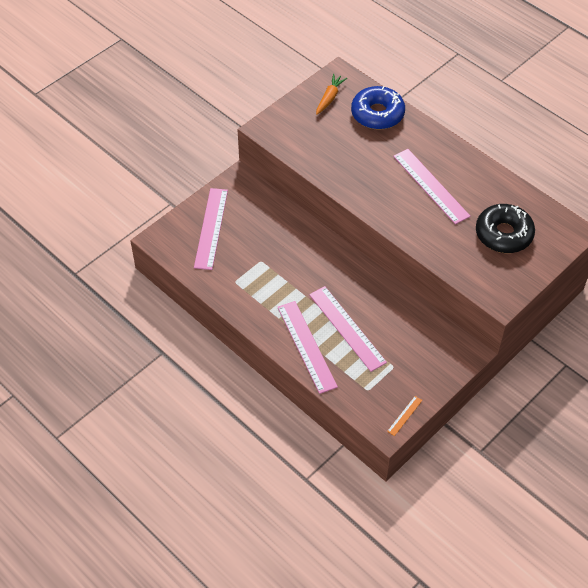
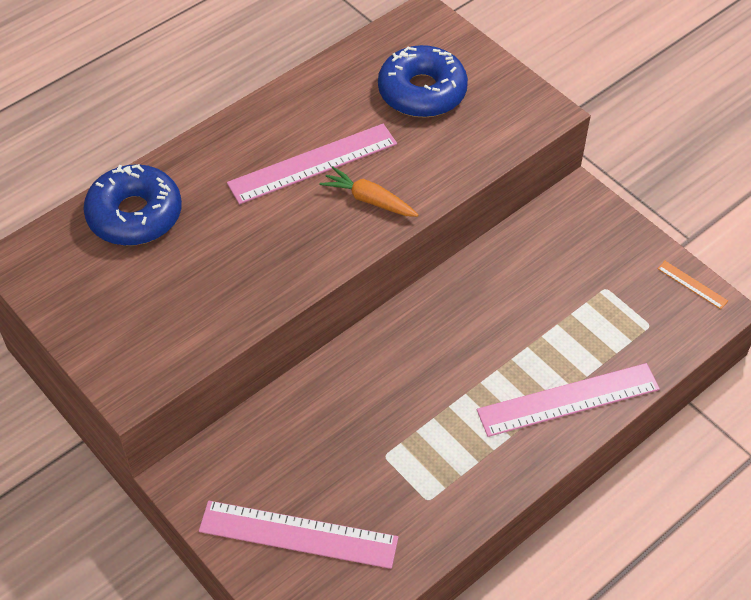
camera: 85 degrees left, 0 degrees up
(329, 98) = (76, 280): orange carrot -> orange carrot (369, 200)
(347, 328) = (533, 341): pink ruler -> none
(503, 234) = (422, 92): black donut -> blue donut

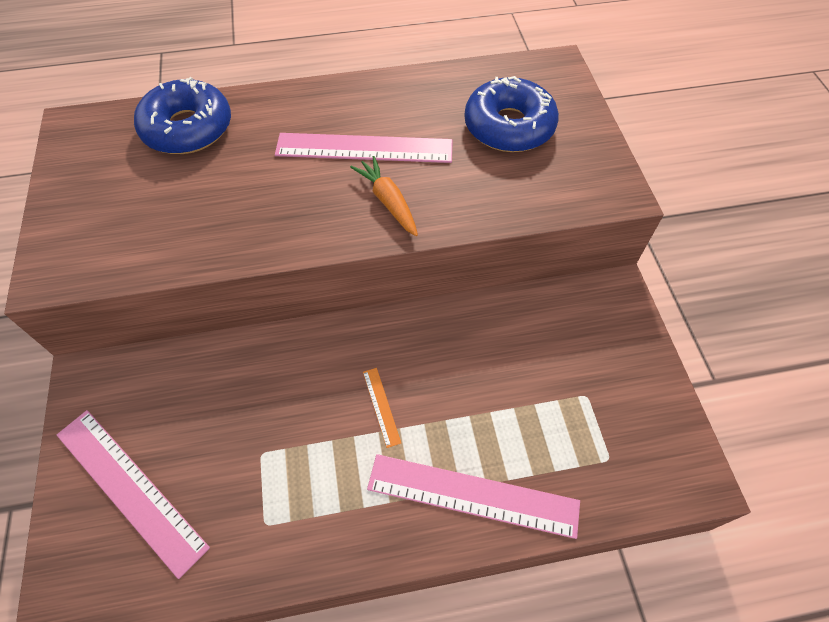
camera: 30 degrees right, 5 degrees up
(692, 284) = (682, 438): orange ruler -> orange ruler (381, 406)

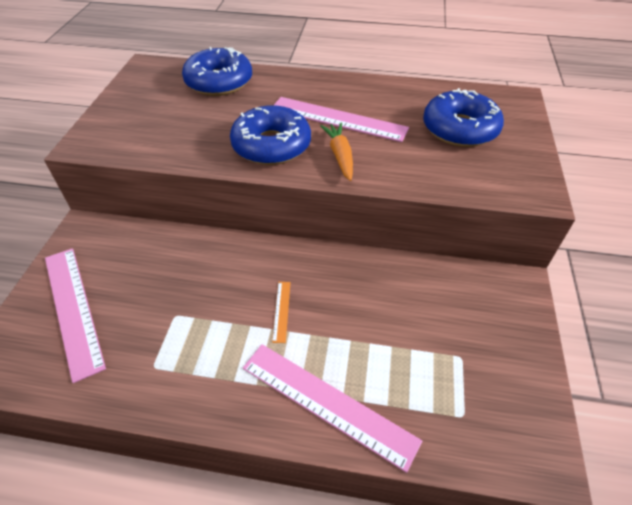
camera: 20 degrees right, 10 degrees down
(300, 209) = (271, 145): none -> blue donut

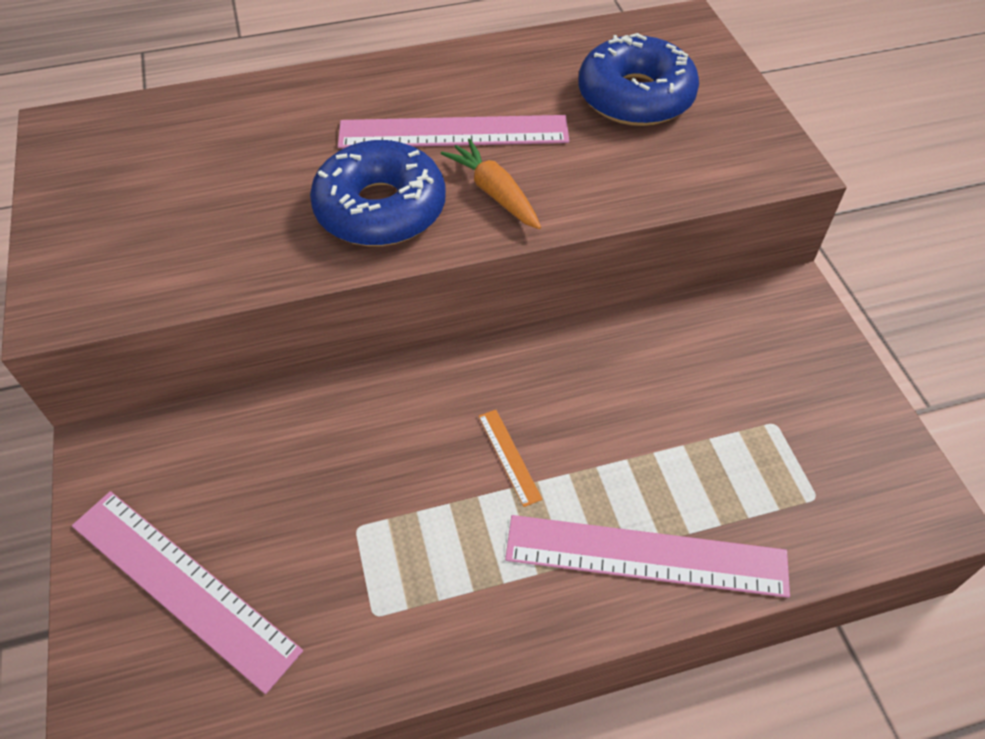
camera: 25 degrees left, 5 degrees up
(219, 82) = (217, 122): blue donut -> none

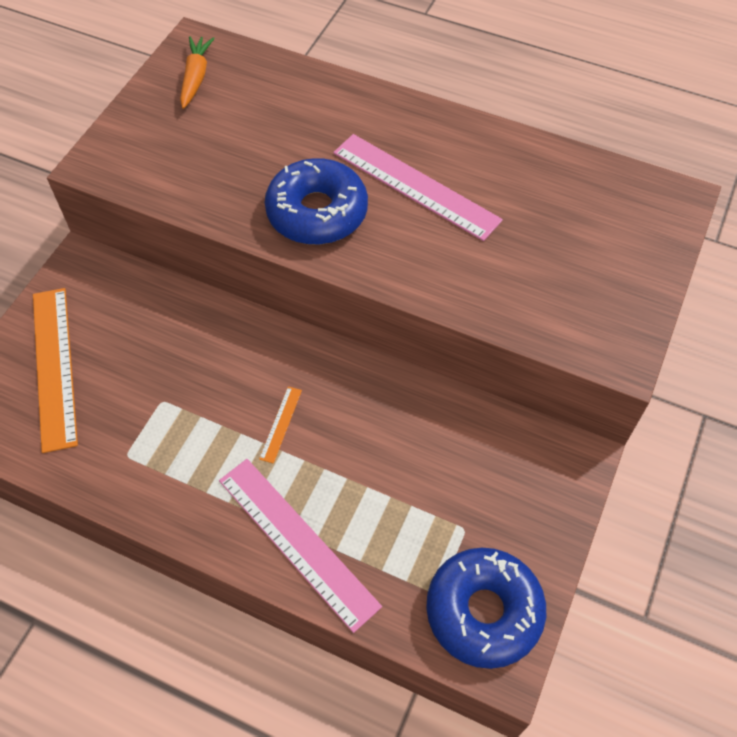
camera: 40 degrees right, 5 degrees up
(183, 586) = (54, 366): pink ruler -> orange ruler
(494, 193) = (396, 246): orange carrot -> orange carrot (196, 77)
(635, 97) = (569, 235): blue donut -> blue donut (483, 611)

